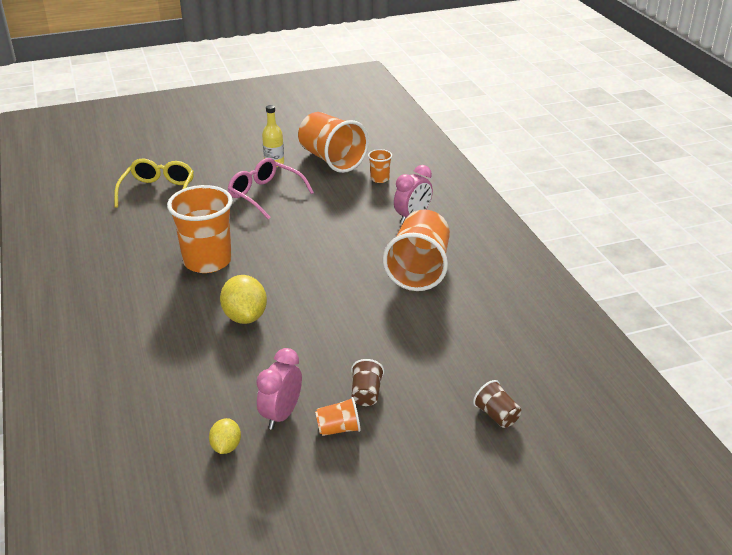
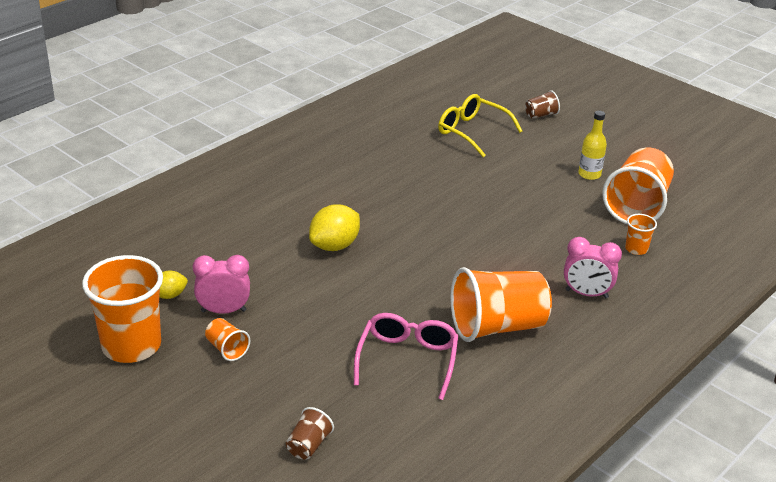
camera: 60 degrees right, 0 degrees up
(158, 191) = (472, 132): yellow glasses -> yellow glasses turned 120 degrees counterclockwise
(207, 261) = (394, 197): orange cup -> orange cup (131, 346)
(265, 194) = (528, 189): pink glasses -> pink glasses (407, 359)
(366, 394) = (282, 350): brown cup -> brown cup (541, 115)

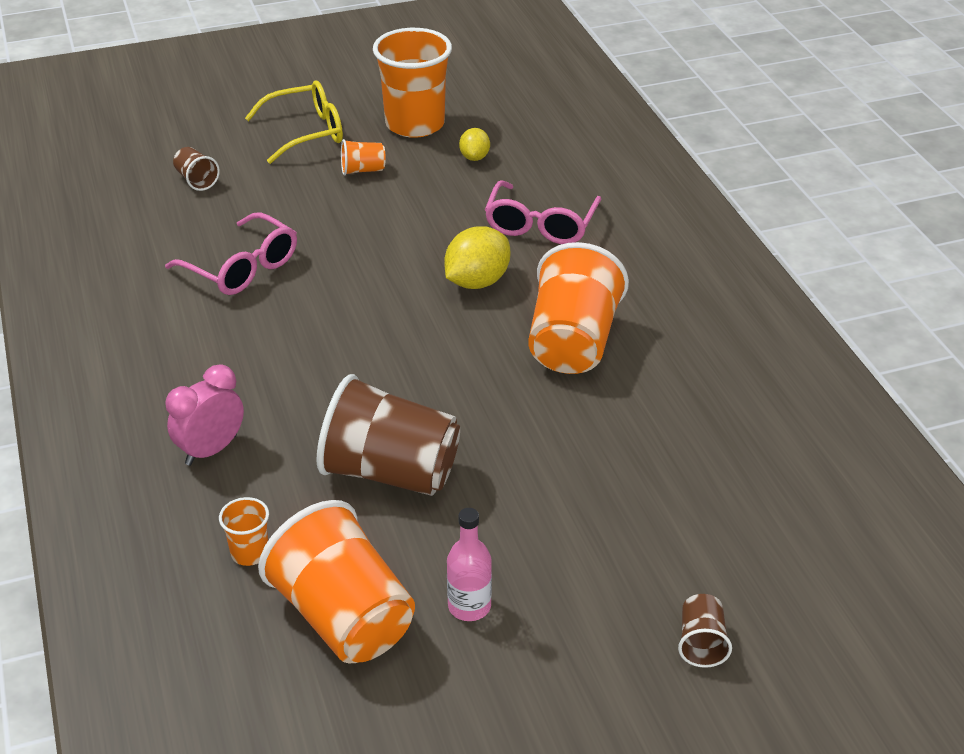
camera: 120 degrees right, 5 degrees up
(223, 311) = (422, 181): pink clock -> none
(246, 238) = (540, 225): none -> pink glasses
(334, 246) = (477, 282): yellow lemon -> yellow lemon turned 60 degrees clockwise
(472, 132) = (686, 519): yellow glasses -> yellow glasses (307, 132)
(497, 327) = (228, 349): orange cup -> orange cup (572, 342)
(533, 224) = (390, 472): none -> brown cup
(589, 174) = (469, 606): yellow bottle -> pink bottle

